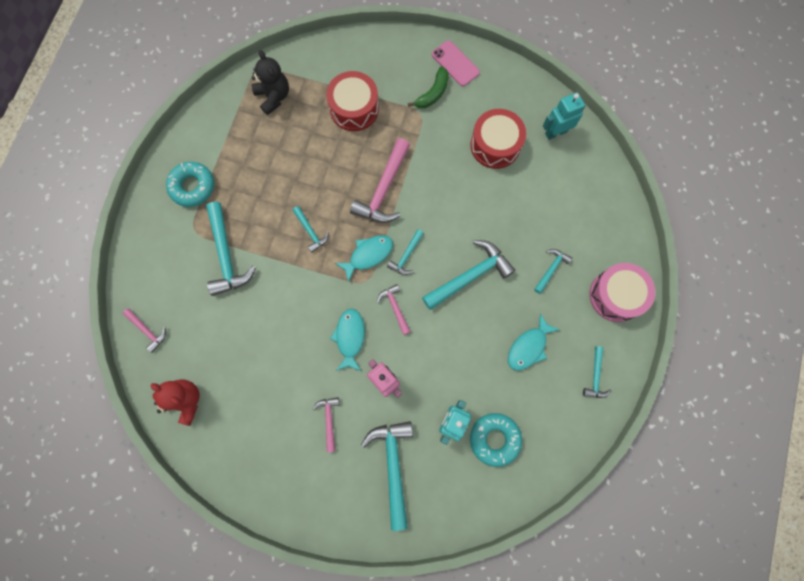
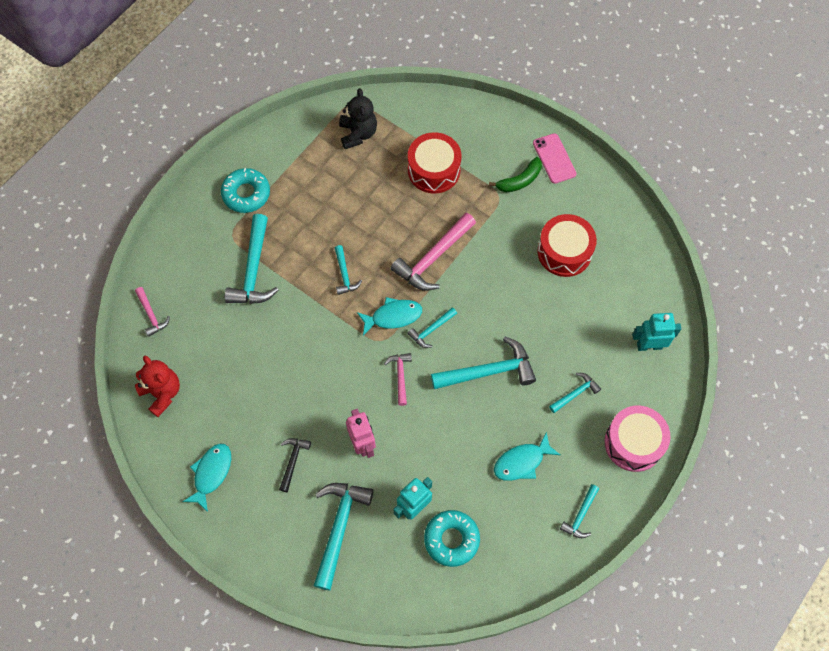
camera: 20 degrees right, 10 degrees down
(329, 420) = (293, 461): pink hammer -> black hammer
(350, 337) = (344, 389): turquoise fish -> turquoise fish (211, 473)
(555, 132) = (633, 259): turquoise robot -> turquoise robot (649, 345)

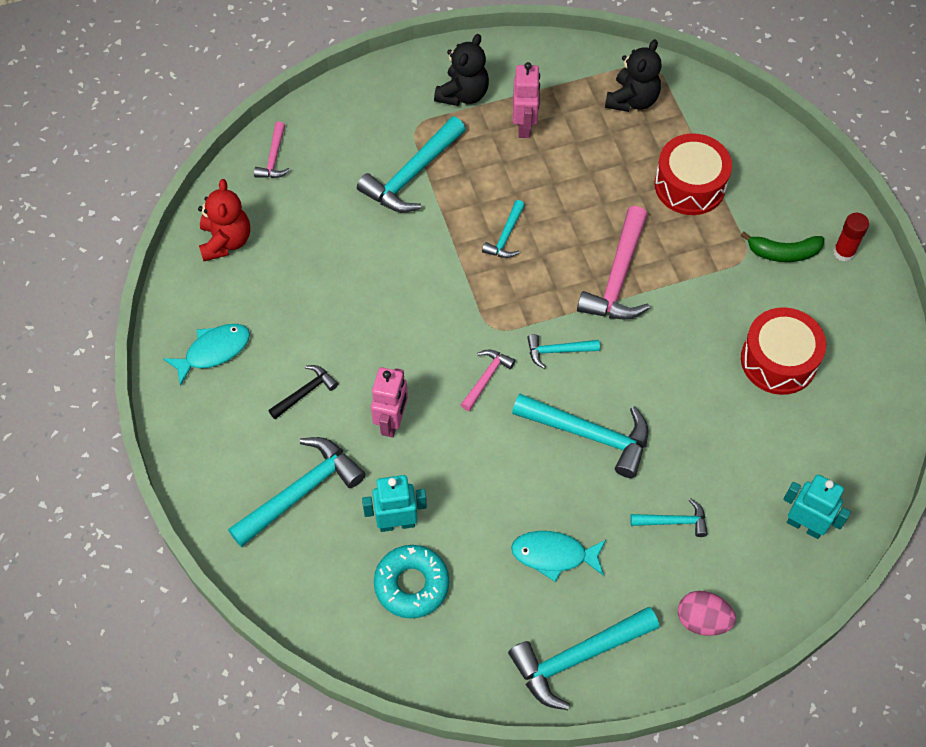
camera: 35 degrees right, 5 degrees down
(246, 194) = (463, 94): turquoise donut -> black teddy bear
(302, 192) = (524, 126): none -> pink robot
(393, 316) = (526, 311): turquoise fish -> none
(433, 258) = (618, 277): pink hammer -> pink hammer turned 60 degrees counterclockwise
(554, 158) = (844, 252): pink phone -> red glue stick
(580, 515) = (578, 657): turquoise hammer -> turquoise hammer, size x1.88
(633, 443) = (702, 620): pink drum -> pink egg

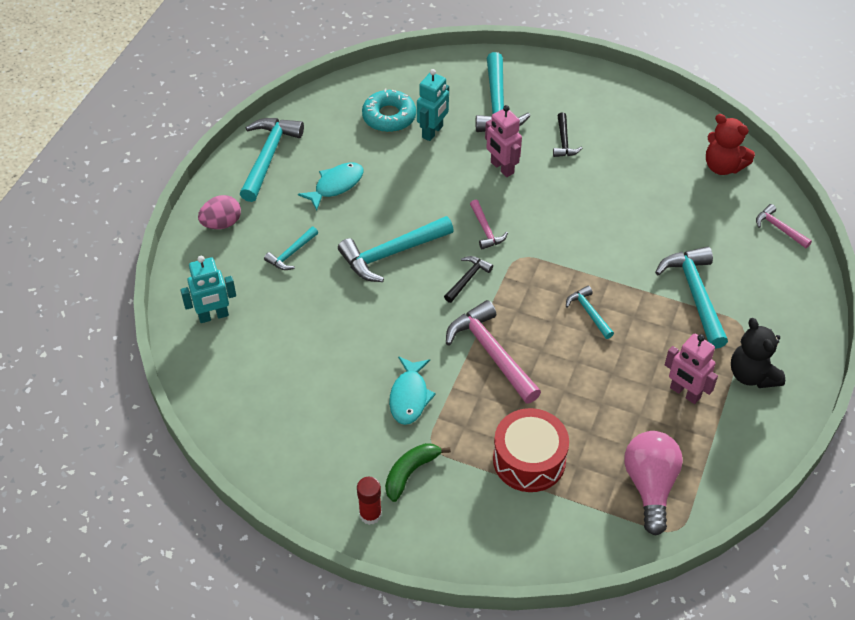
camera: 130 degrees right, 10 degrees down
(213, 351) = (636, 118): turquoise fish -> turquoise fish (409, 396)
(558, 351) = (467, 279): turquoise hammer -> black hammer
(632, 100) = (650, 486): black teddy bear -> pink light bulb
(778, 360) = (332, 396): red drum -> none

